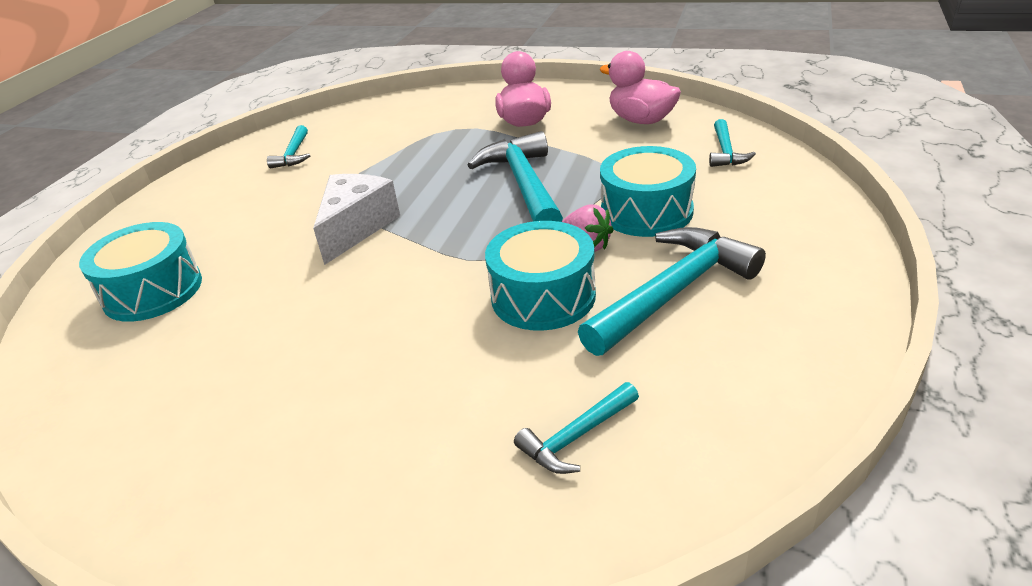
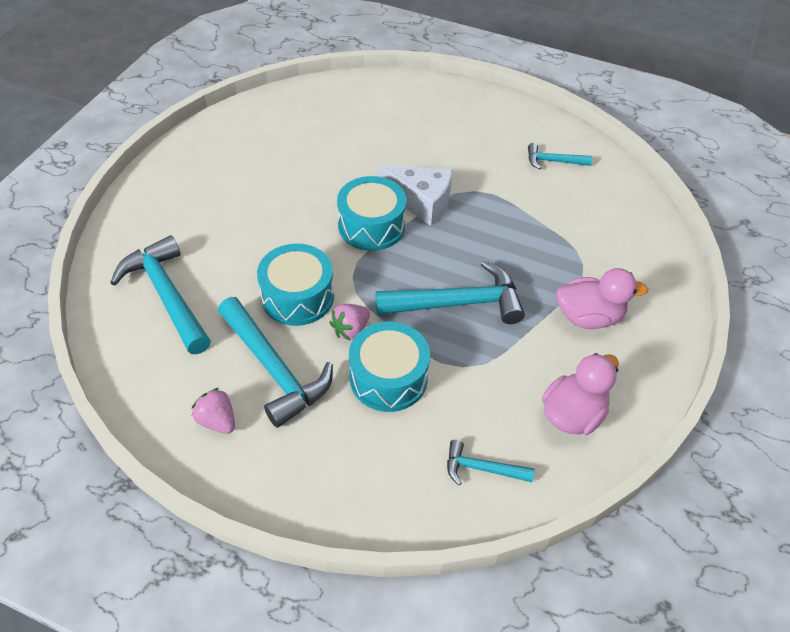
camera: 90 degrees right, 15 degrees up
(153, 291) = (375, 115): turquoise drum -> turquoise drum (371, 226)
(576, 437) = (167, 295): turquoise hammer -> turquoise hammer, size x1.92
(779, 322) = (217, 421): none -> pink strawberry

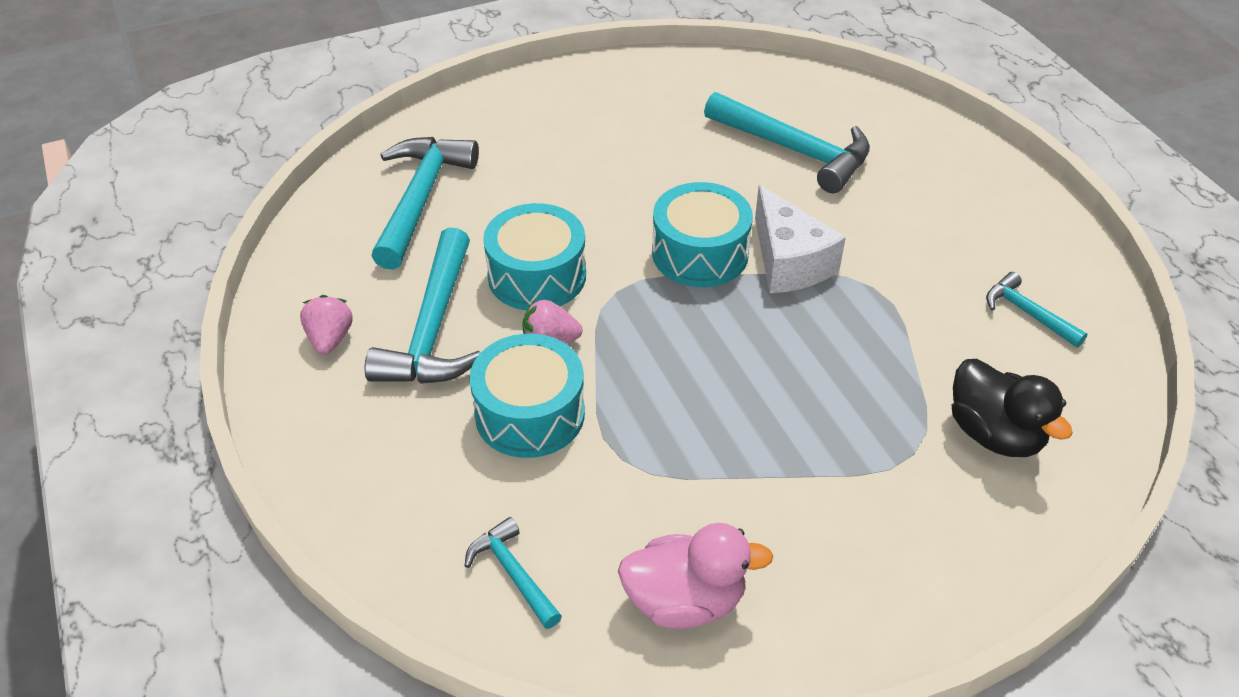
camera: 45 degrees right, 5 degrees down
(457, 303) = (698, 392): turquoise hammer -> turquoise hammer (794, 150)
(588, 317) = (844, 515): pink duck -> none
(603, 231) = (994, 434): none -> black duck

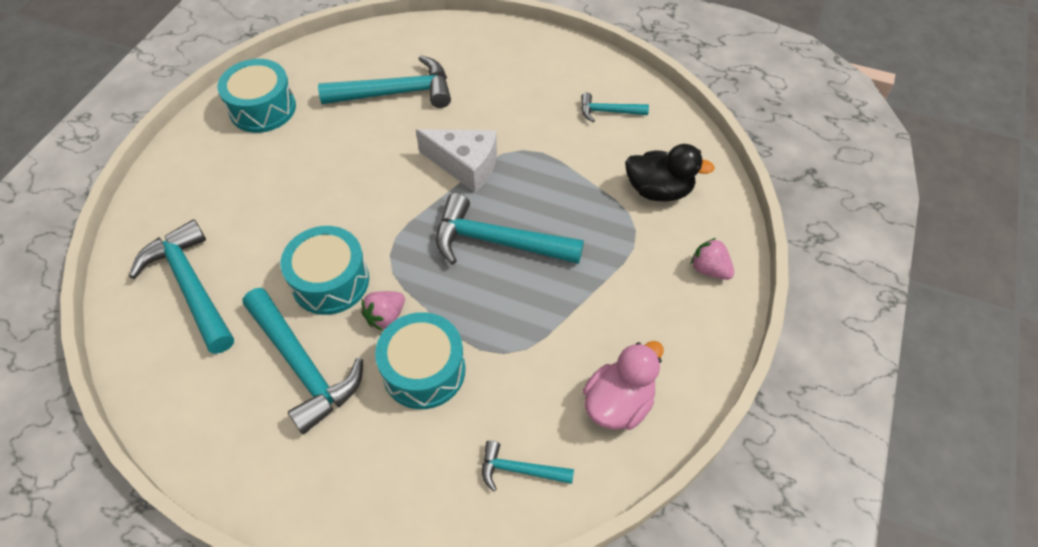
camera: 45 degrees left, 10 degrees up
(330, 339) = (240, 428): pink strawberry -> pink strawberry (709, 269)
(700, 253) = (412, 195): turquoise drum -> turquoise drum (262, 108)
(738, 354) = (497, 241): none -> turquoise hammer

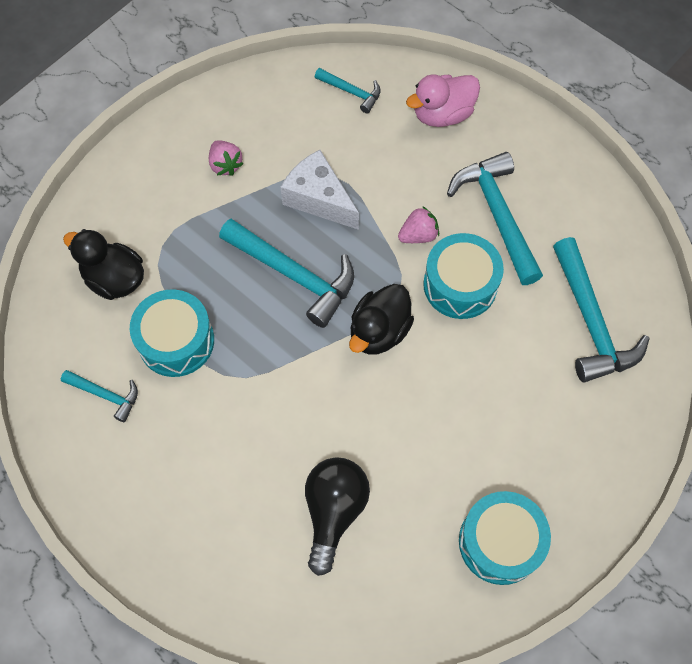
camera: 160 degrees left, 10 degrees up
(396, 93) = (334, 511): turquoise hammer -> black light bulb
(399, 218) = (379, 331): none -> black duck
(424, 370) = (399, 181): turquoise drum -> turquoise drum (176, 341)
(465, 166) = (291, 374): white cheese -> white cheese (319, 199)
(618, 403) = (259, 112): pink duck -> pink duck (442, 114)
(709, 269) = (122, 188): pink strawberry -> pink strawberry (225, 165)

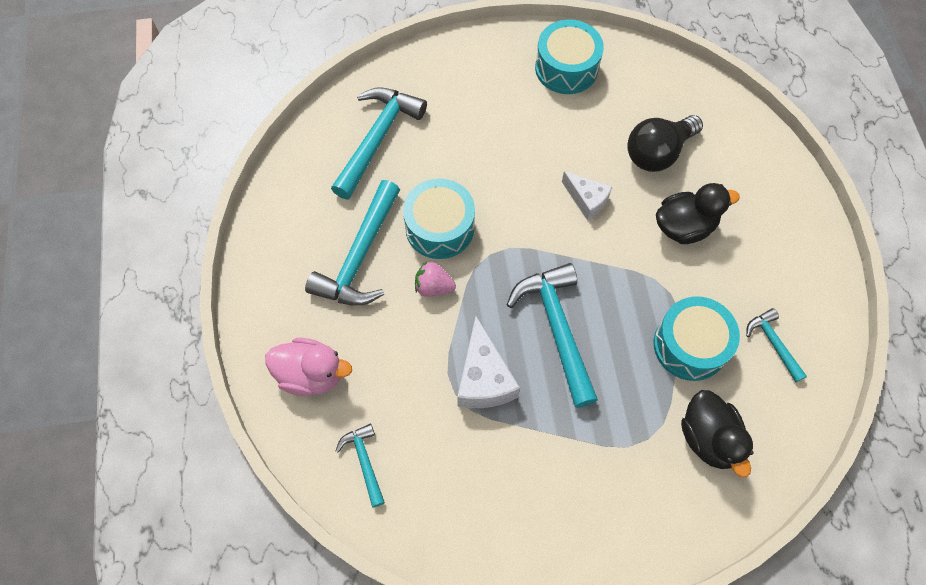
camera: 140 degrees left, 0 degrees up
(225, 165) = (537, 476): pink strawberry -> none
(360, 407) = (586, 200): none -> white cheese
(379, 331) = (529, 239): black duck -> black duck (684, 226)

